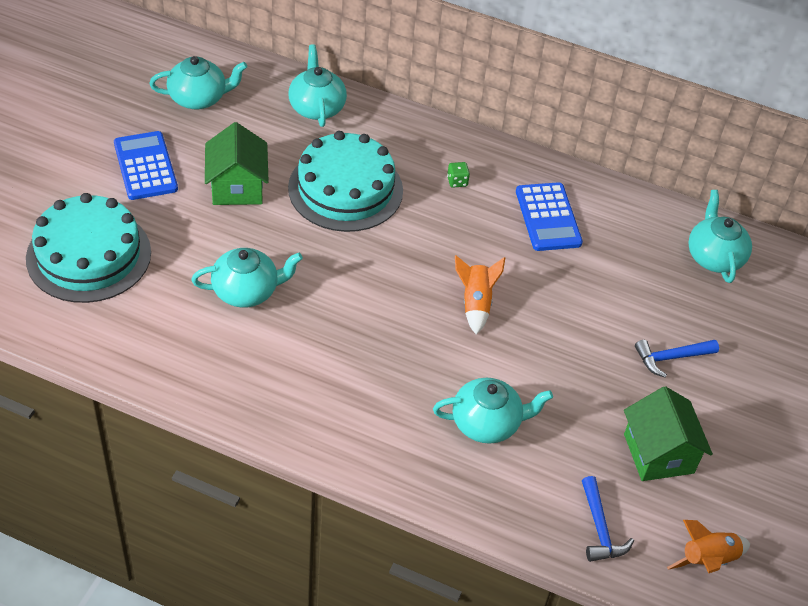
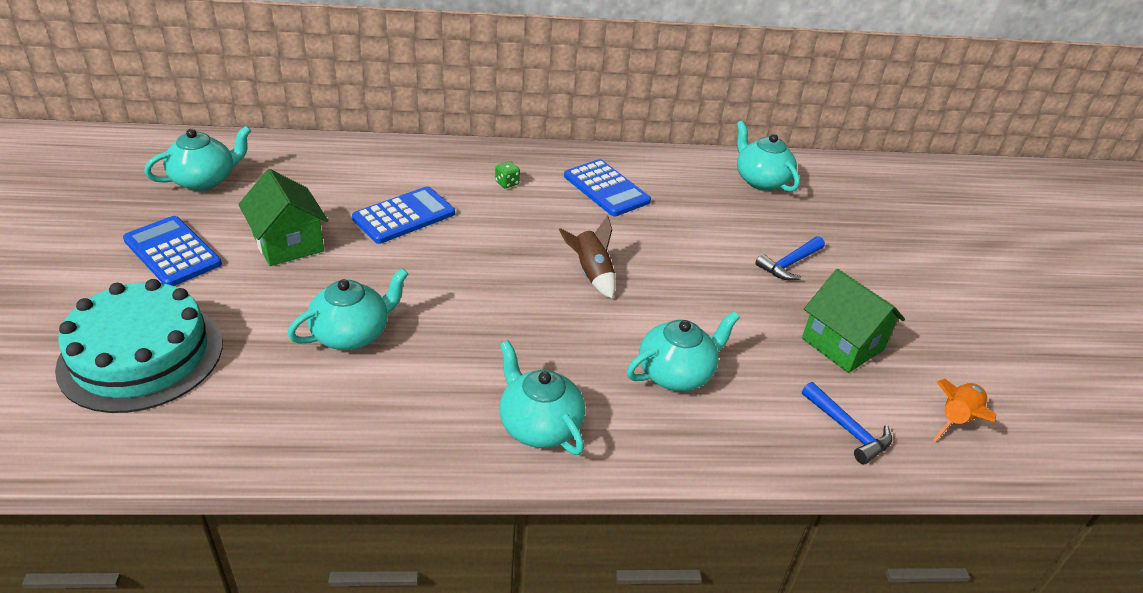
camera: 25 degrees left, 10 degrees down
(317, 107) = (335, 159): turquoise teapot -> turquoise teapot (539, 425)
(345, 189) = (404, 216): turquoise cake -> blue calculator
(475, 303) = (591, 274): orange rocket -> brown rocket

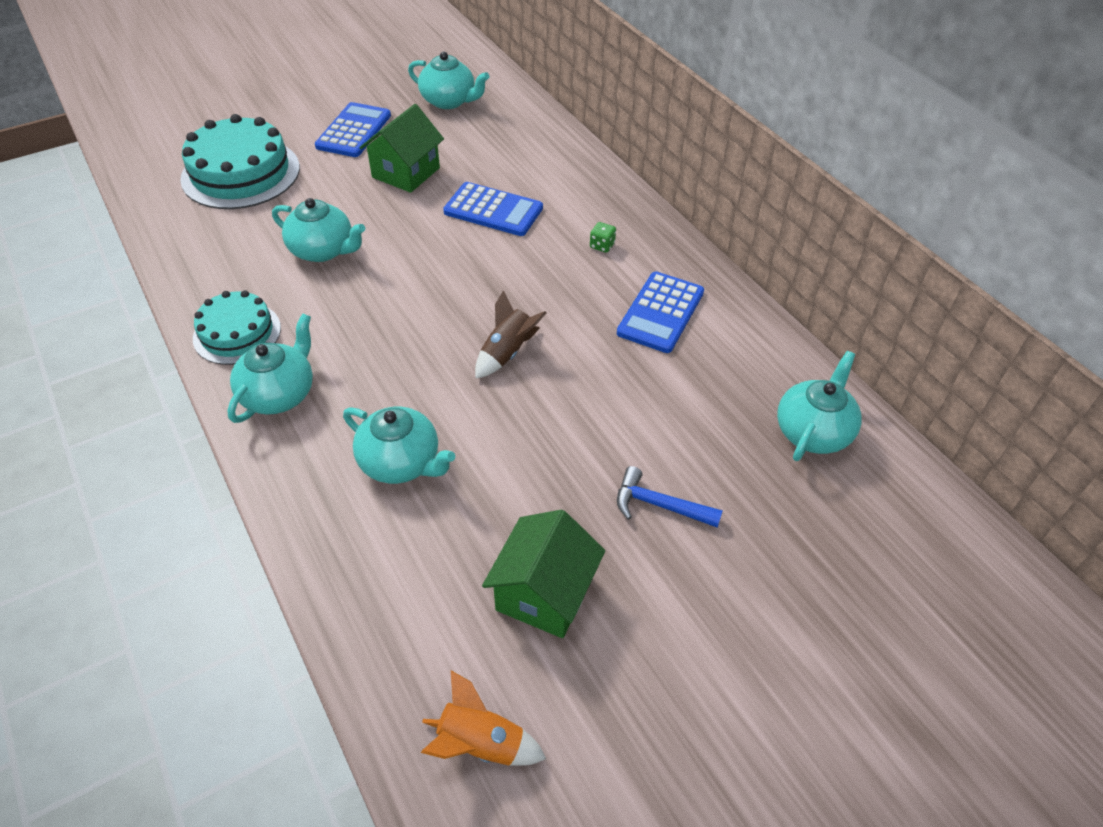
camera: 65 degrees right, 10 degrees up
(424, 432) = (237, 333): none -> turquoise cake
(848, 430) = (400, 631): blue hammer -> none

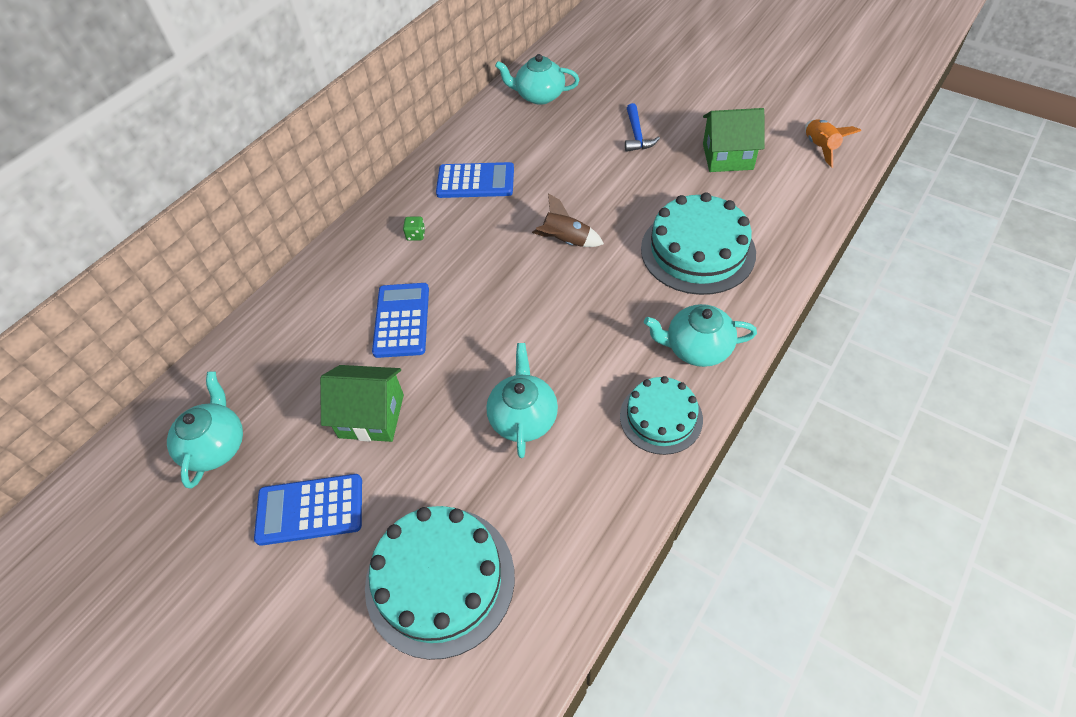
camera: 110 degrees left, 5 degrees up
(401, 462) = (697, 251): turquoise teapot -> turquoise cake

